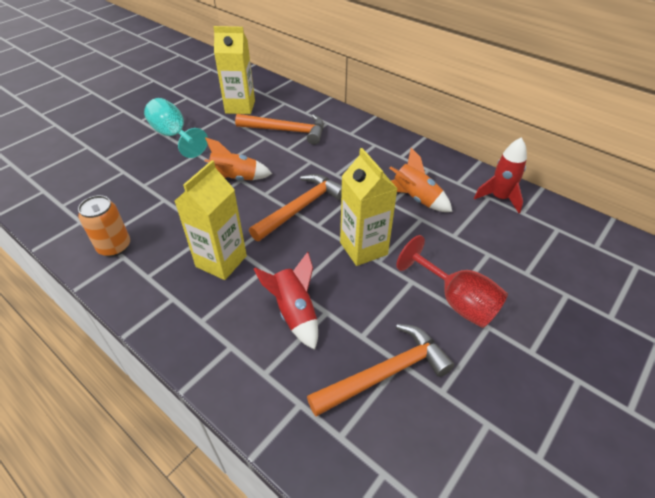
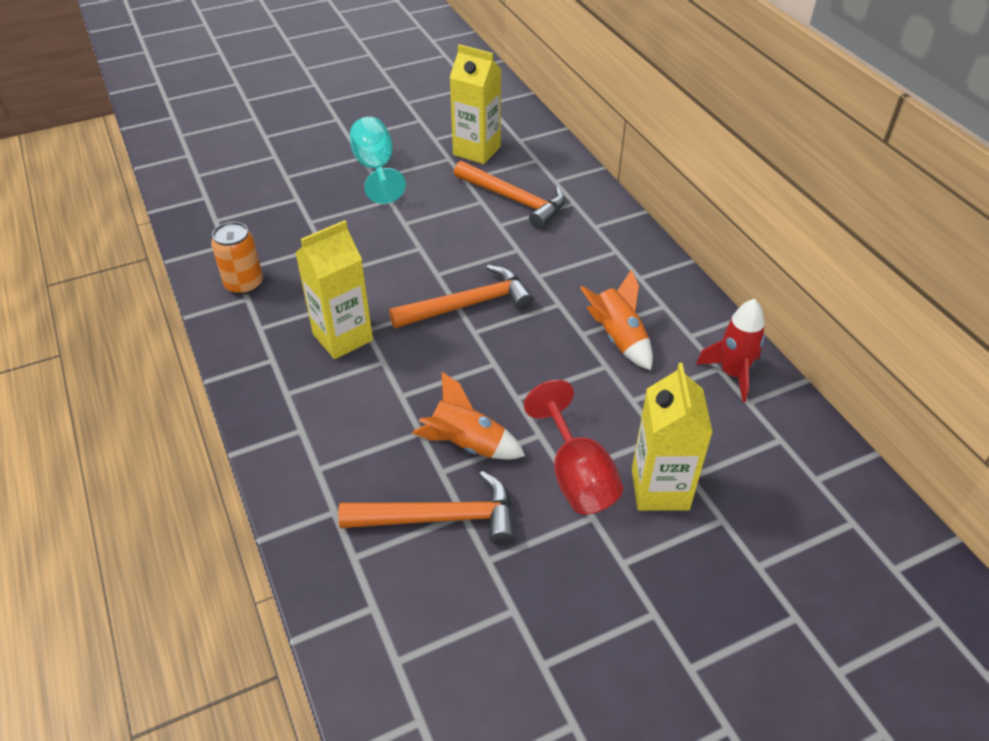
camera: 25 degrees right, 0 degrees up
(234, 179) = (413, 245): orange rocket -> orange rocket (467, 444)
(295, 312) = (386, 420): red rocket -> none
(363, 248) = (509, 377): yellow carton -> yellow carton (660, 489)

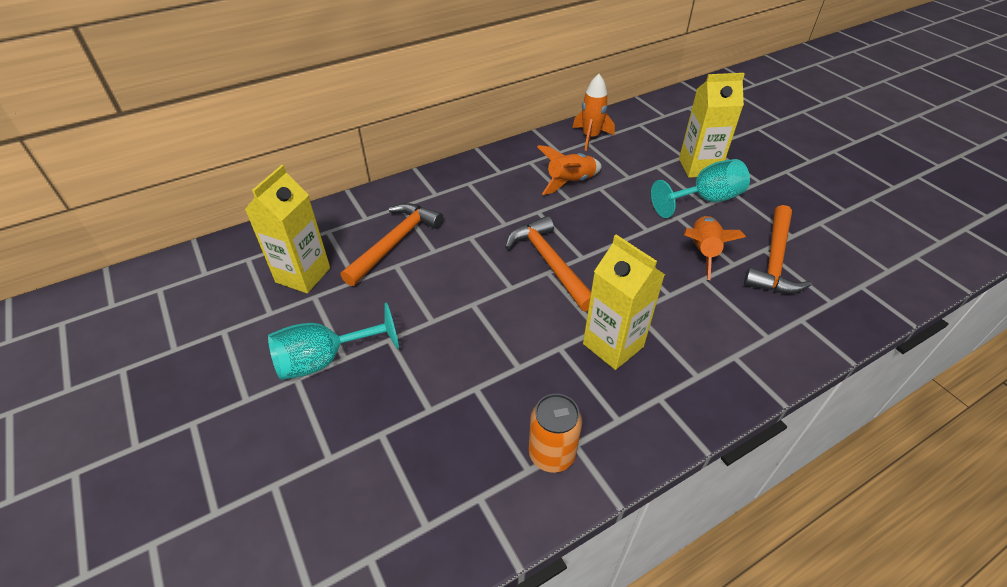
camera: 95 degrees left, 0 degrees up
(440, 518) = (774, 260): orange hammer -> orange hammer turned 150 degrees counterclockwise
(576, 476) = (705, 200): red goblet -> turquoise goblet
(732, 374) = (591, 137): red rocket -> orange rocket

